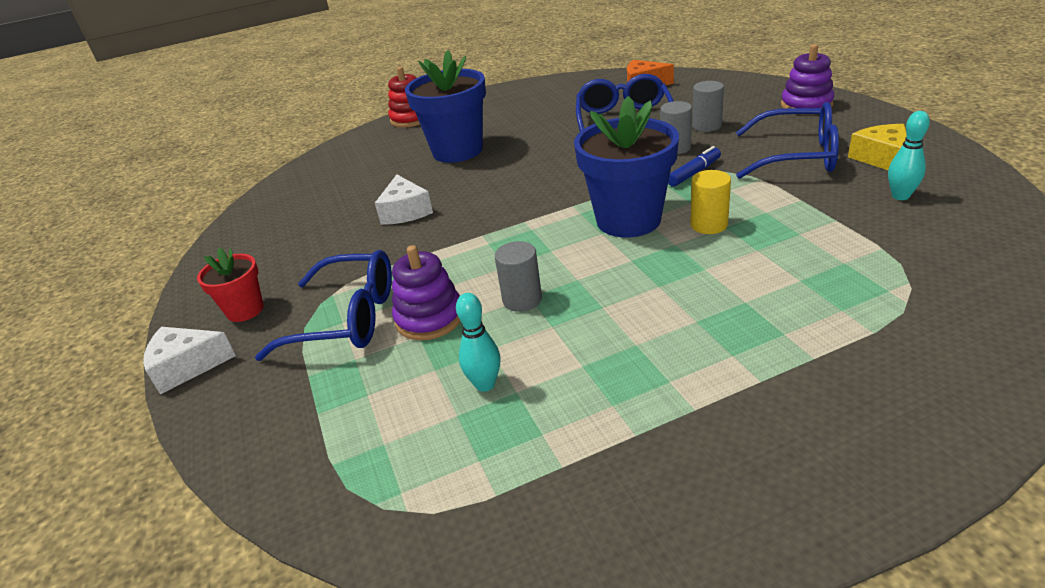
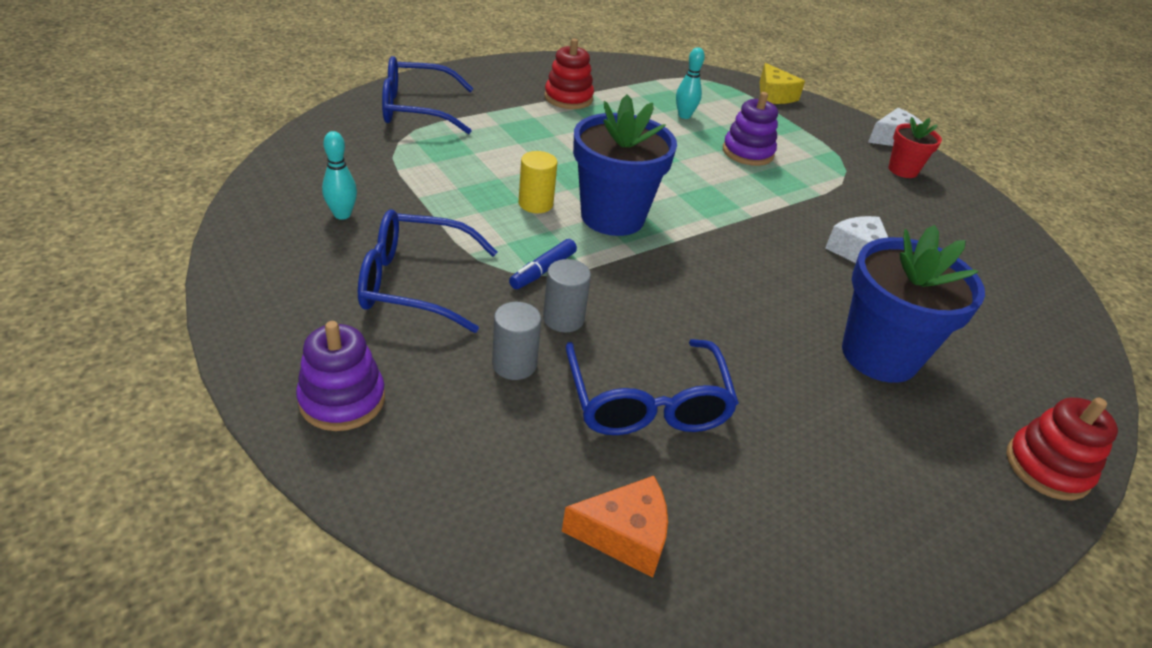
camera: 160 degrees right, 5 degrees up
(348, 318) = (811, 157): blue glasses -> blue glasses (416, 109)
(522, 299) = (684, 158): grey cylinder -> none
(678, 409) = (568, 98): none -> red stacking toy
(882, 158) = (320, 266): yellow cheese -> yellow cheese (774, 95)

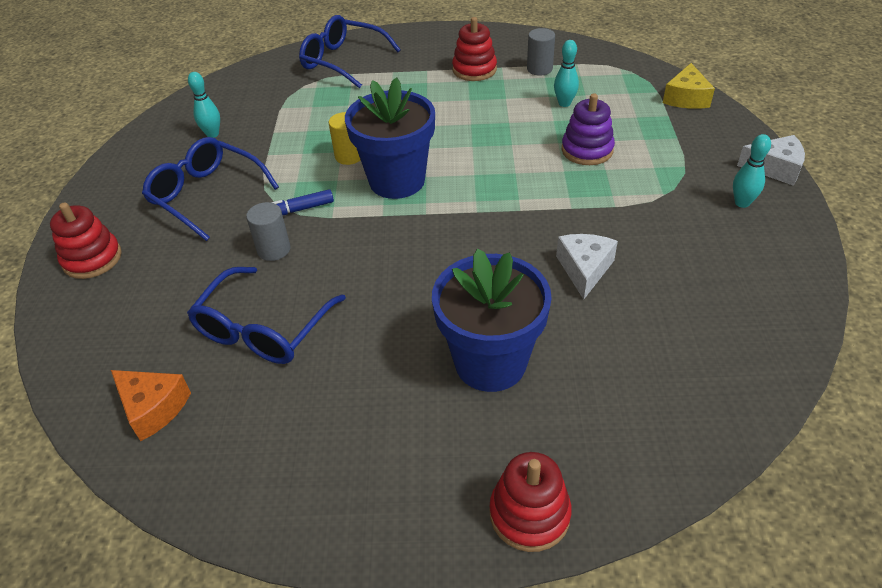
camera: 40 degrees right, 5 degrees up
(342, 399) = (92, 259): purple stacking toy -> red stacking toy
(514, 364) = (208, 271): grey cylinder -> grey cylinder (539, 69)
(902, 170) = (742, 203): red flower pot -> turquoise bowling pin

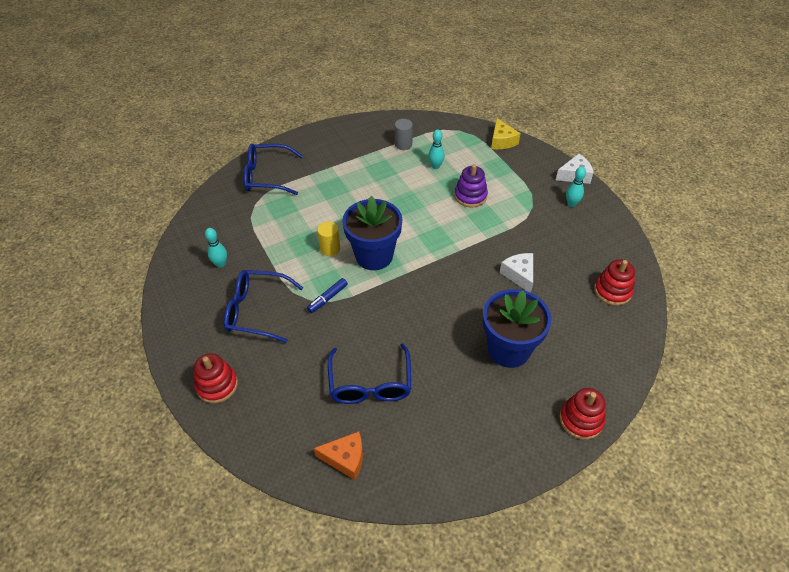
camera: 30 degrees left, 5 degrees up
(274, 249) = (334, 331): grey cylinder -> none
(474, 70) = (362, 157): red stacking toy -> red stacking toy (612, 291)

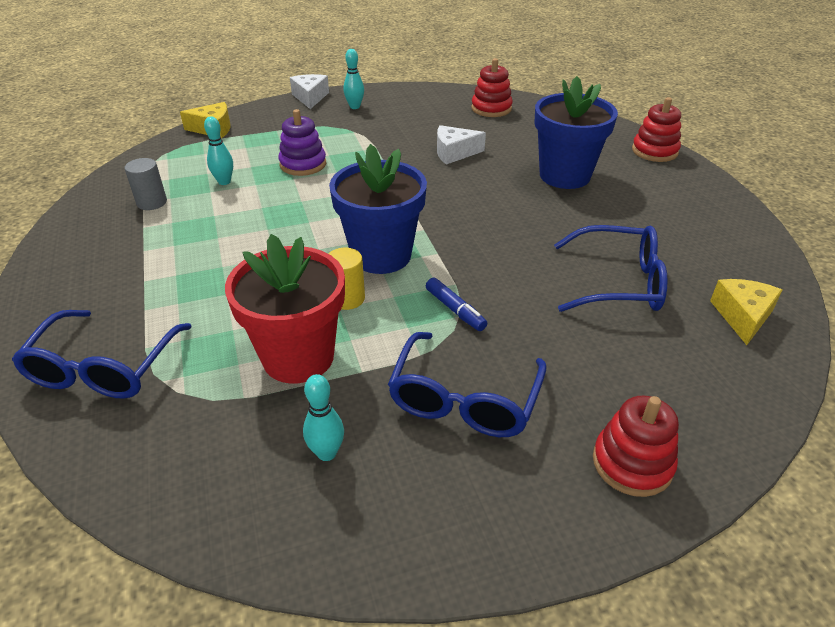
camera: 80 degrees left, 10 degrees down
(281, 239) = (298, 357): none -> red flower pot
(345, 458) = (742, 316): orange cheese -> yellow cheese

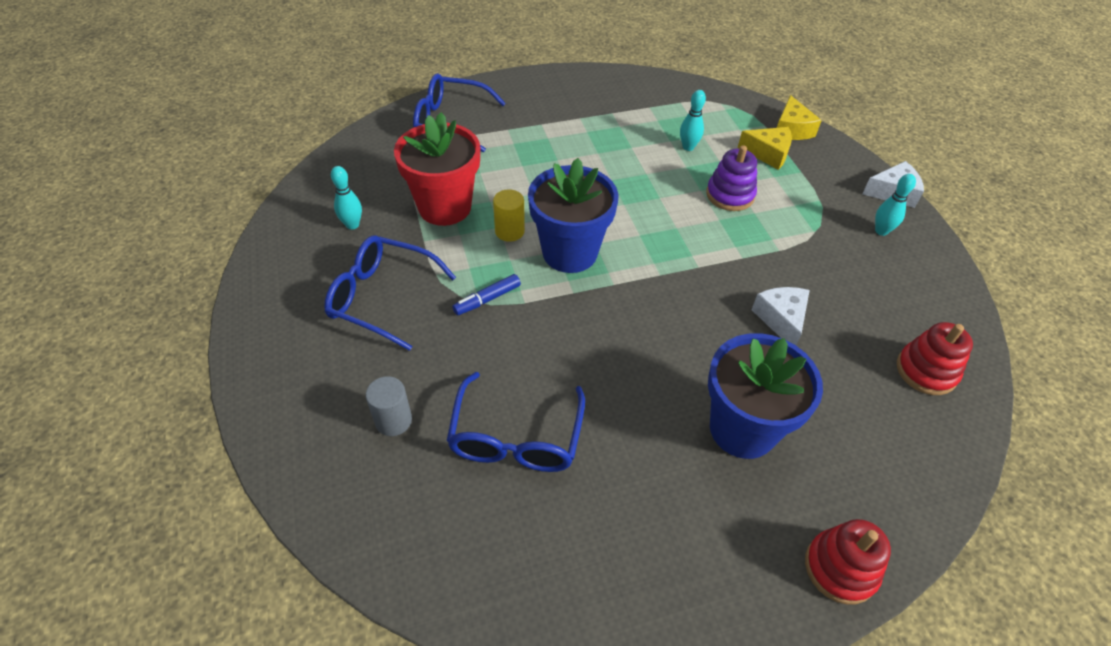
camera: 90 degrees right, 10 degrees up
(152, 202) = (649, 111): grey cylinder -> grey cylinder (393, 420)
(632, 463) = (293, 392): red stacking toy -> none
(742, 316) = (447, 546): yellow cheese -> yellow cheese (768, 154)

